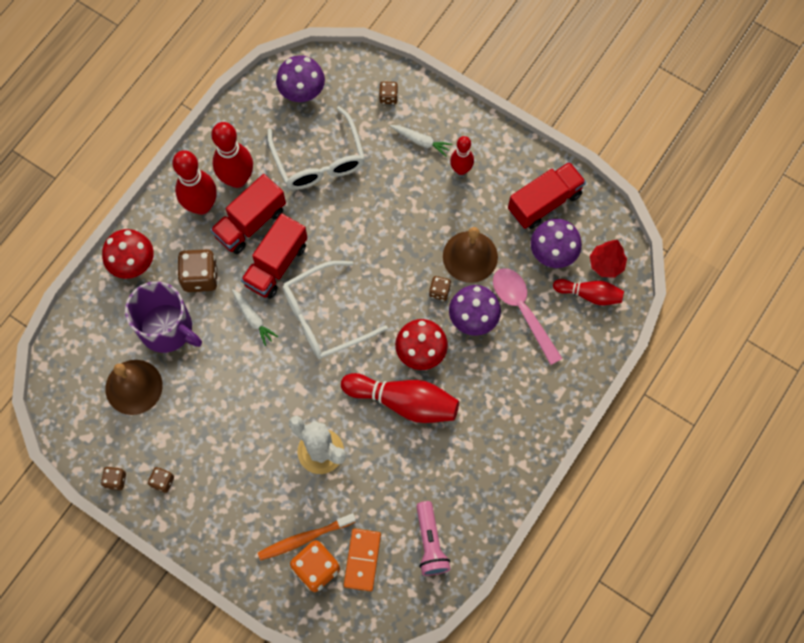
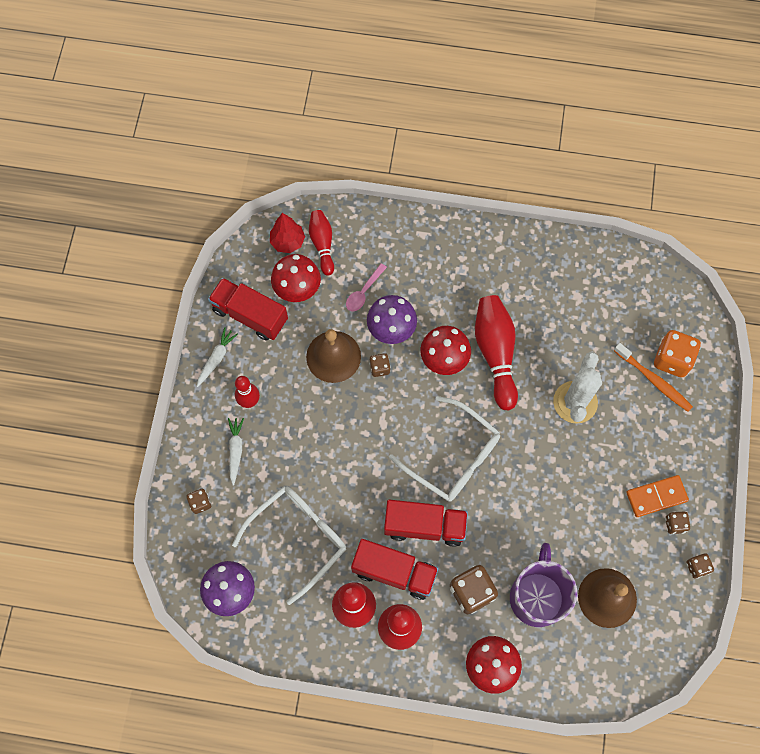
camera: 115 degrees left, 0 degrees up
(253, 319) = (487, 520): white carrot -> white carrot (216, 358)
(362, 560) = (644, 327): orange domino -> orange domino (656, 496)
(430, 543) = (601, 281): pink flashlight -> none
(522, 311) = (364, 292): pink spoon -> pink spoon, size x0.58
(553, 253) = (297, 288): purple mushroom -> red mushroom

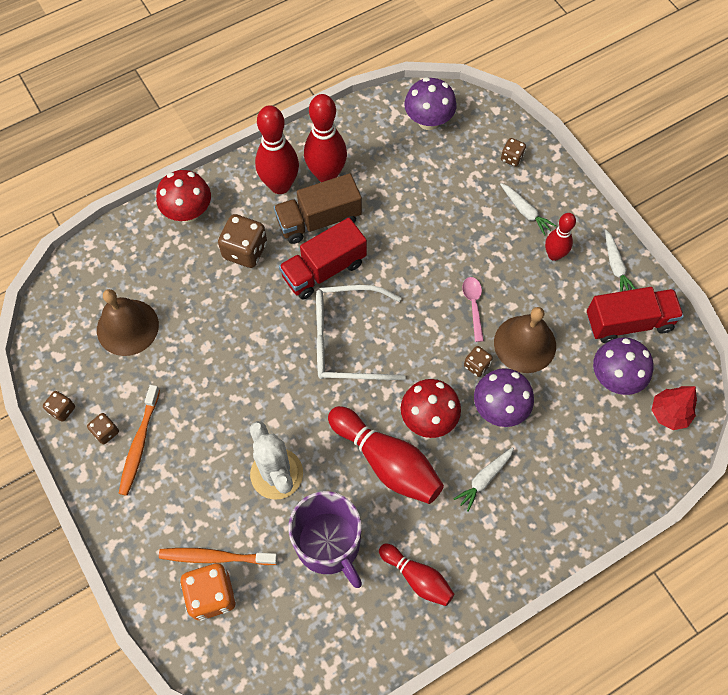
camera: 140 degrees right, 5 degrees down
(297, 288) = (615, 377): red mushroom -> purple mushroom
(298, 538) = (414, 189): white glasses -> none
(322, 244) = (637, 437): red bowling pin -> red bowling pin (417, 577)
(364, 292) = (556, 422): pink spoon -> pink spoon (473, 306)
(394, 572) = (319, 220): red truck -> brown truck
(443, 295) = (484, 479): none -> white carrot
(537, 596) = (188, 286): purple mug -> purple mug (329, 544)
(656, 496) = (139, 444): orange domino -> orange toothbrush

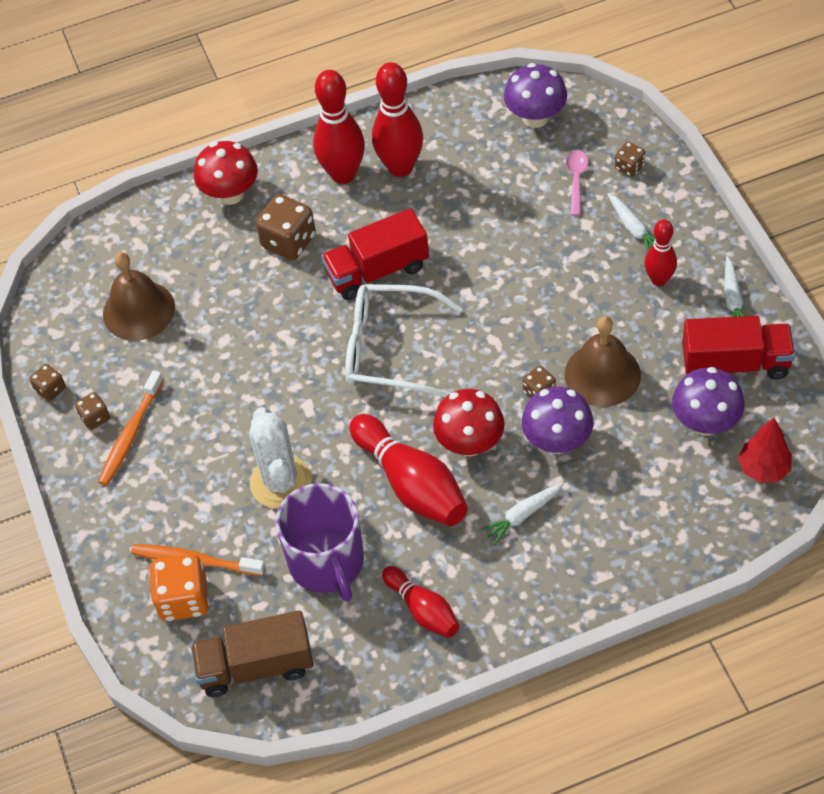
camera: 15 degrees right, 10 degrees down
(319, 220) = (381, 216): brown truck -> brown truck (256, 666)
(473, 306) = (548, 326): pink spoon -> pink spoon (576, 180)

